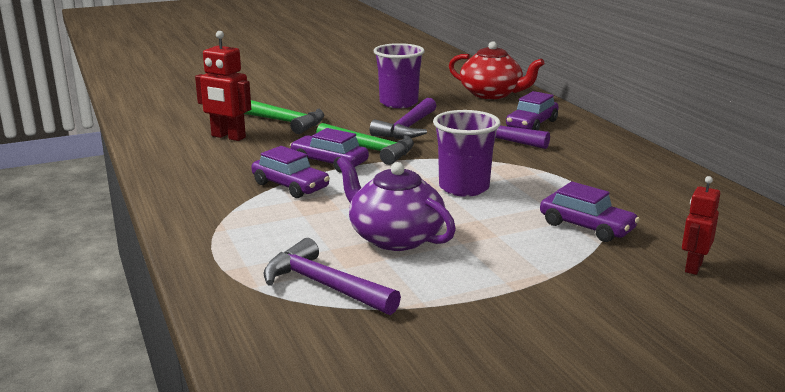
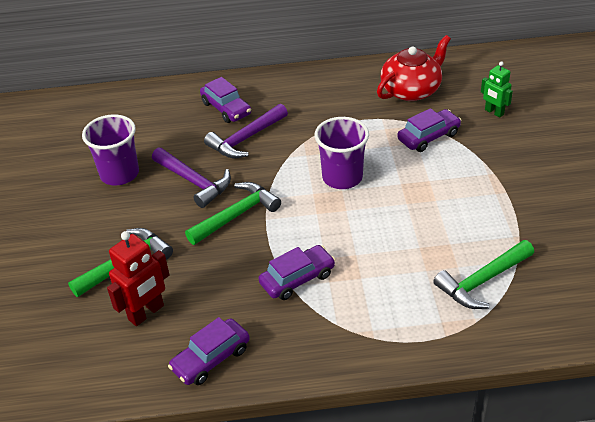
camera: 70 degrees left, 20 degrees up
(324, 285) = (482, 281): purple hammer -> green hammer
(329, 162) = (254, 246): purple car -> purple car (211, 358)
(395, 237) = (417, 232): purple teapot -> none
(492, 94) = (134, 110): red teapot -> red teapot (411, 90)
(693, 267) = (494, 112): red robot -> green robot

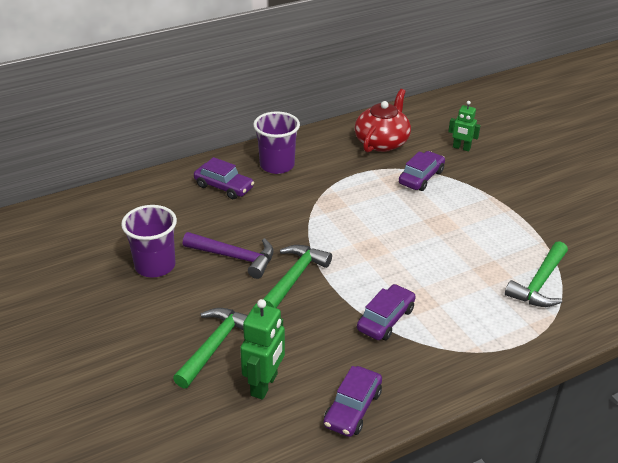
camera: 25 degrees left, 5 degrees down
(146, 313) = (264, 385): red robot -> green robot
(246, 139) = (260, 210): purple hammer -> none
(342, 177) = (369, 225): purple cup -> purple cup (277, 165)

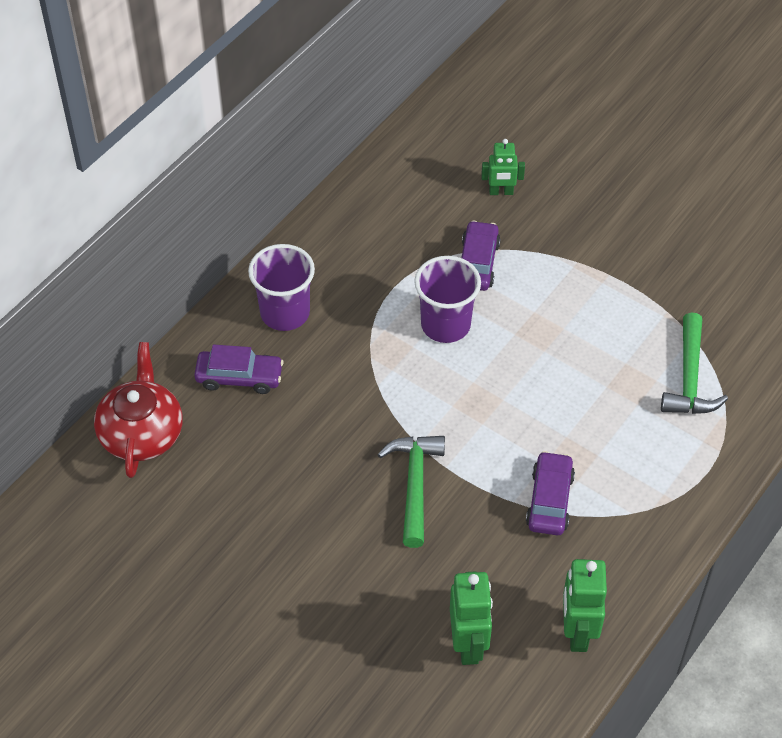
camera: 25 degrees left, 15 degrees up
(155, 266) = (236, 538): purple cup -> purple cup (445, 325)
(215, 346) = (383, 619): green hammer -> none
(235, 257) = (325, 484): purple hammer -> none
(352, 408) = (577, 632): purple car -> green robot
(382, 142) = (396, 219): red teapot -> red teapot (142, 433)

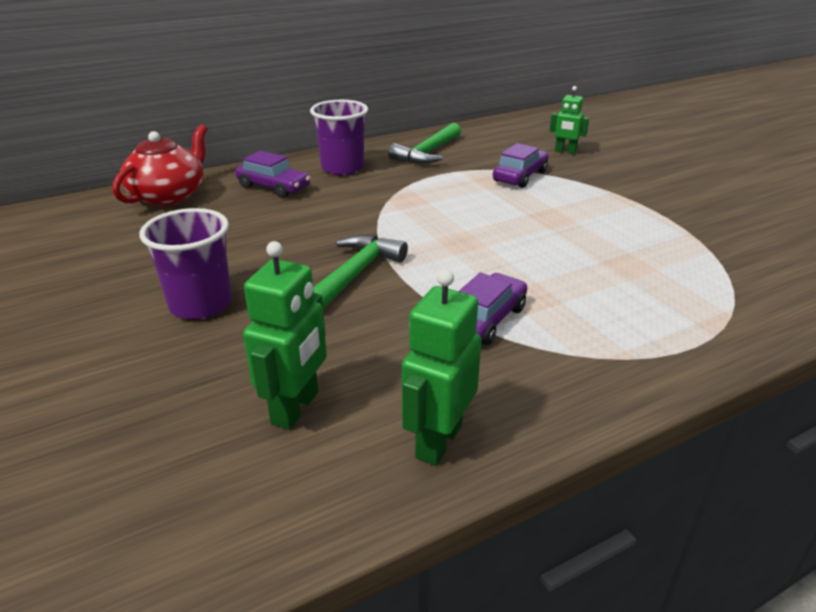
camera: 25 degrees right, 20 degrees down
(445, 325) = (467, 198): purple cup -> purple cup (201, 304)
(689, 378) = (697, 276): green hammer -> green hammer (428, 153)

